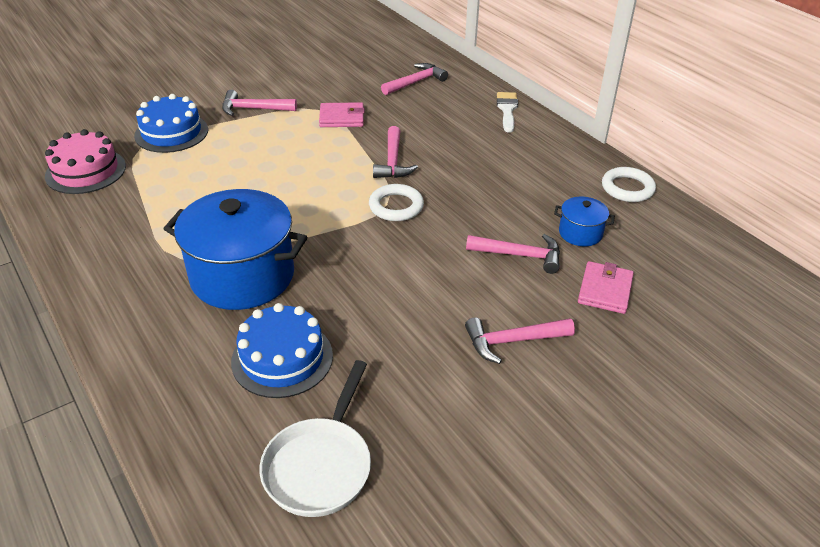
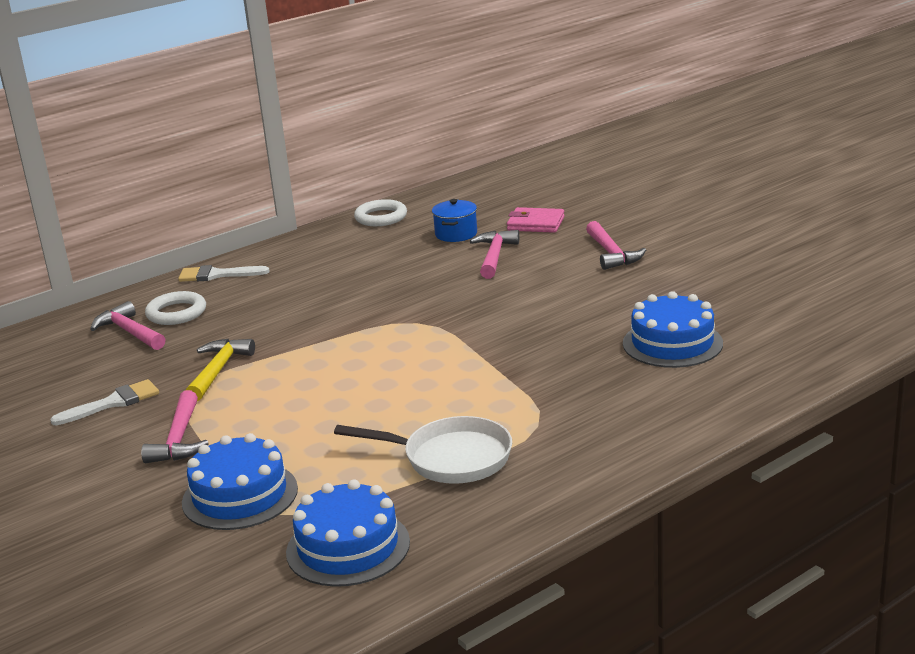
camera: 90 degrees left, 15 degrees down
(86, 171) = (348, 547): pink cake -> blue cake
(242, 276) = (560, 382): blue pot -> none
(314, 84) = (113, 403): none -> white brush
(320, 465) = (782, 311): white pan -> white pan (450, 458)
(342, 118) = (218, 370): pink wallet -> yellow hammer
(393, 161) = (329, 327): pink hammer -> none
(396, 206) = (421, 317): white ring -> white ring (176, 313)

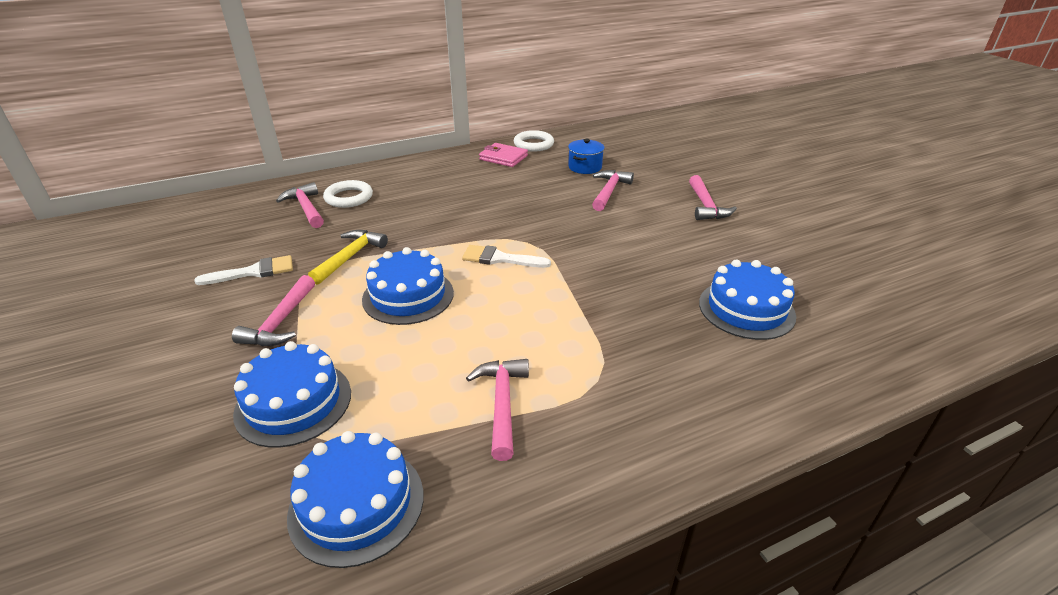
camera: 10 degrees right, 10 degrees up
(217, 275) = (395, 171): white brush -> white brush (500, 258)
(307, 393) = (408, 296): none -> blue cake
(450, 458) = (502, 403): white pan -> pink hammer
(535, 224) = (649, 169): pink wallet -> pink wallet (503, 157)

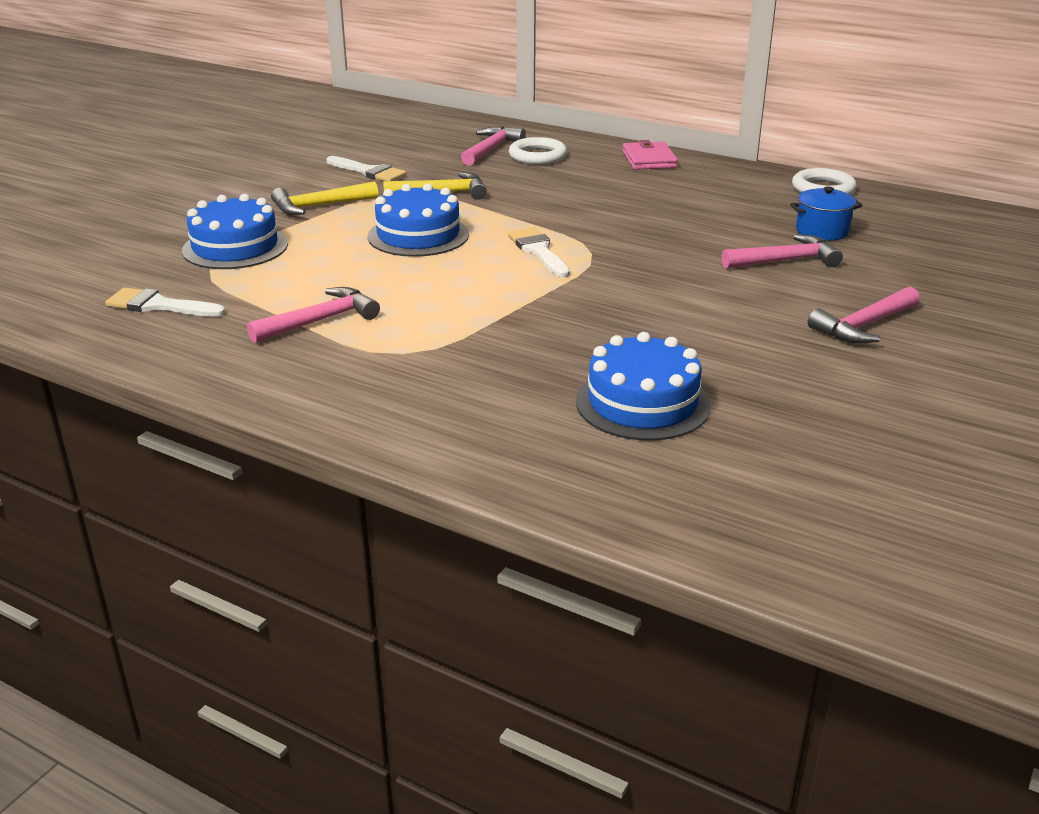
camera: 55 degrees right, 5 degrees down
(280, 322) = (319, 206): pink hammer -> yellow hammer
(356, 504) = (159, 305): blue cake -> white brush
(503, 157) = (755, 186): pink wallet -> pink wallet (649, 160)

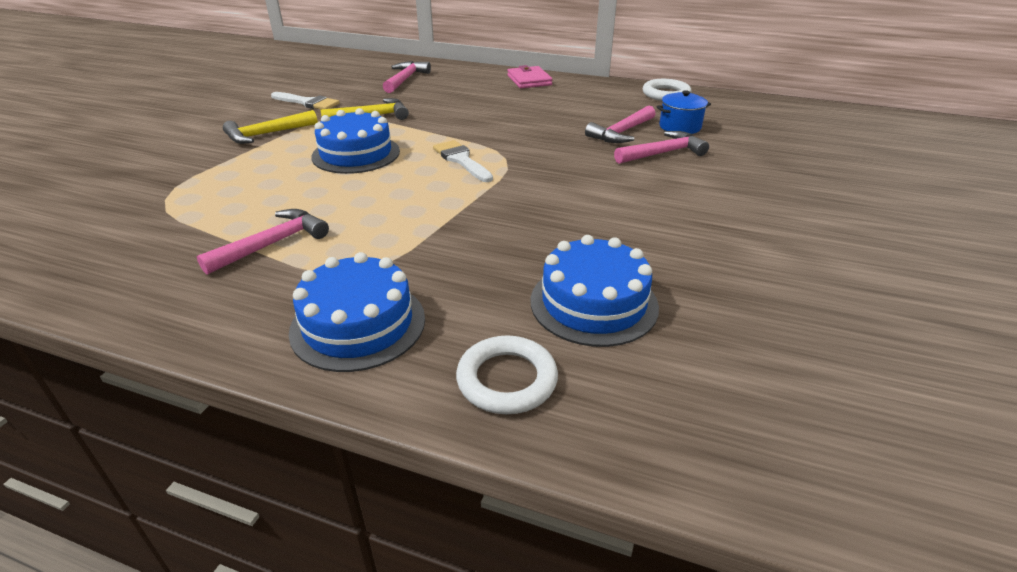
camera: 10 degrees left, 5 degrees up
(159, 305) = (111, 242): white brush -> none
(235, 247) = (190, 177): blue cake -> blue cake (358, 324)
(537, 156) = (443, 82): white ring -> white ring (507, 380)
(863, 326) = (749, 205): pink hammer -> pink hammer (621, 133)

